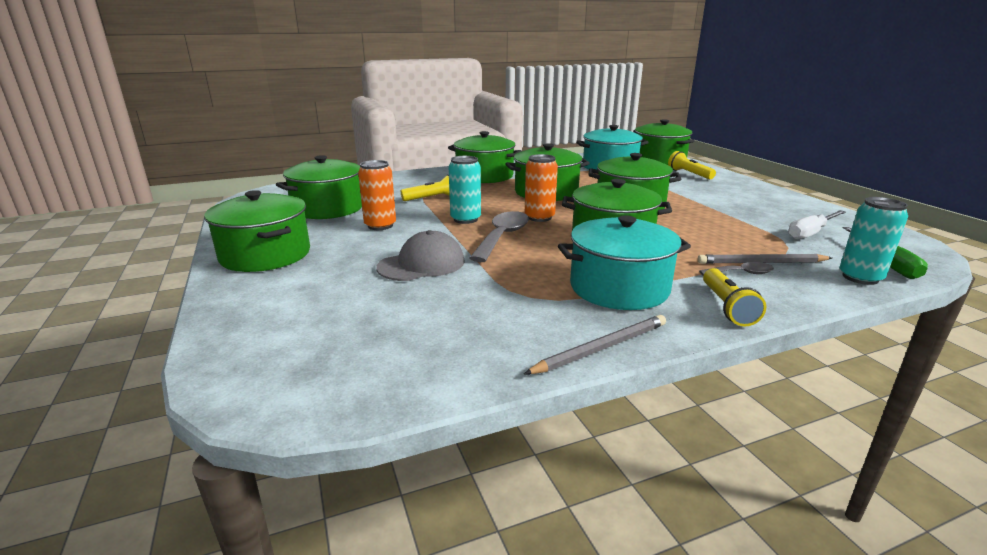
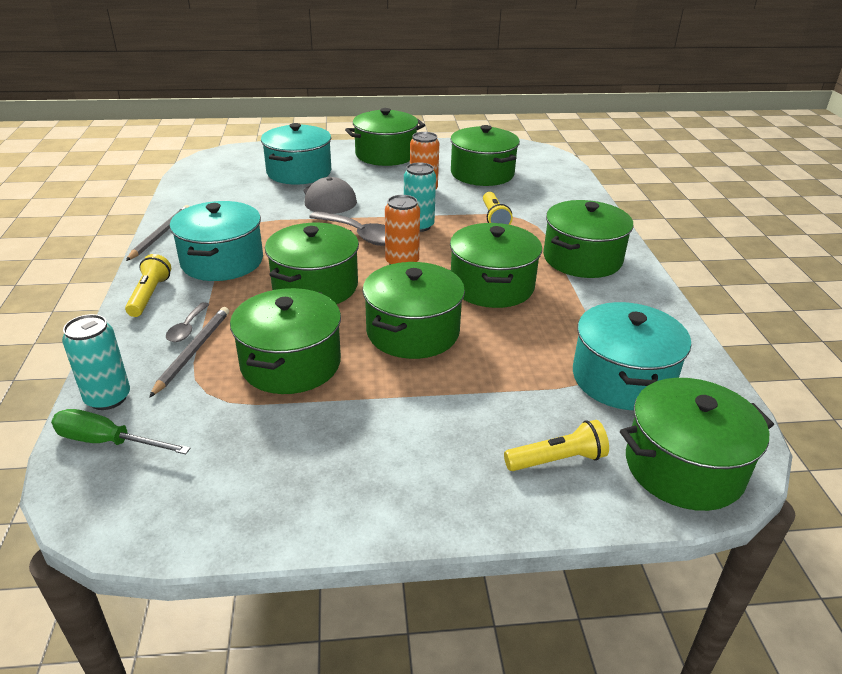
camera: 105 degrees right, 10 degrees up
(337, 298) = (299, 172): none -> turquoise pot
(601, 348) = (161, 234): grey pencil -> grey pencil turned 150 degrees counterclockwise
(716, 230) = (291, 363): none -> green pot
(727, 307) = (149, 295): yellow flashlight -> yellow flashlight turned 75 degrees clockwise
(810, 233) = (223, 439): white screwdriver -> none

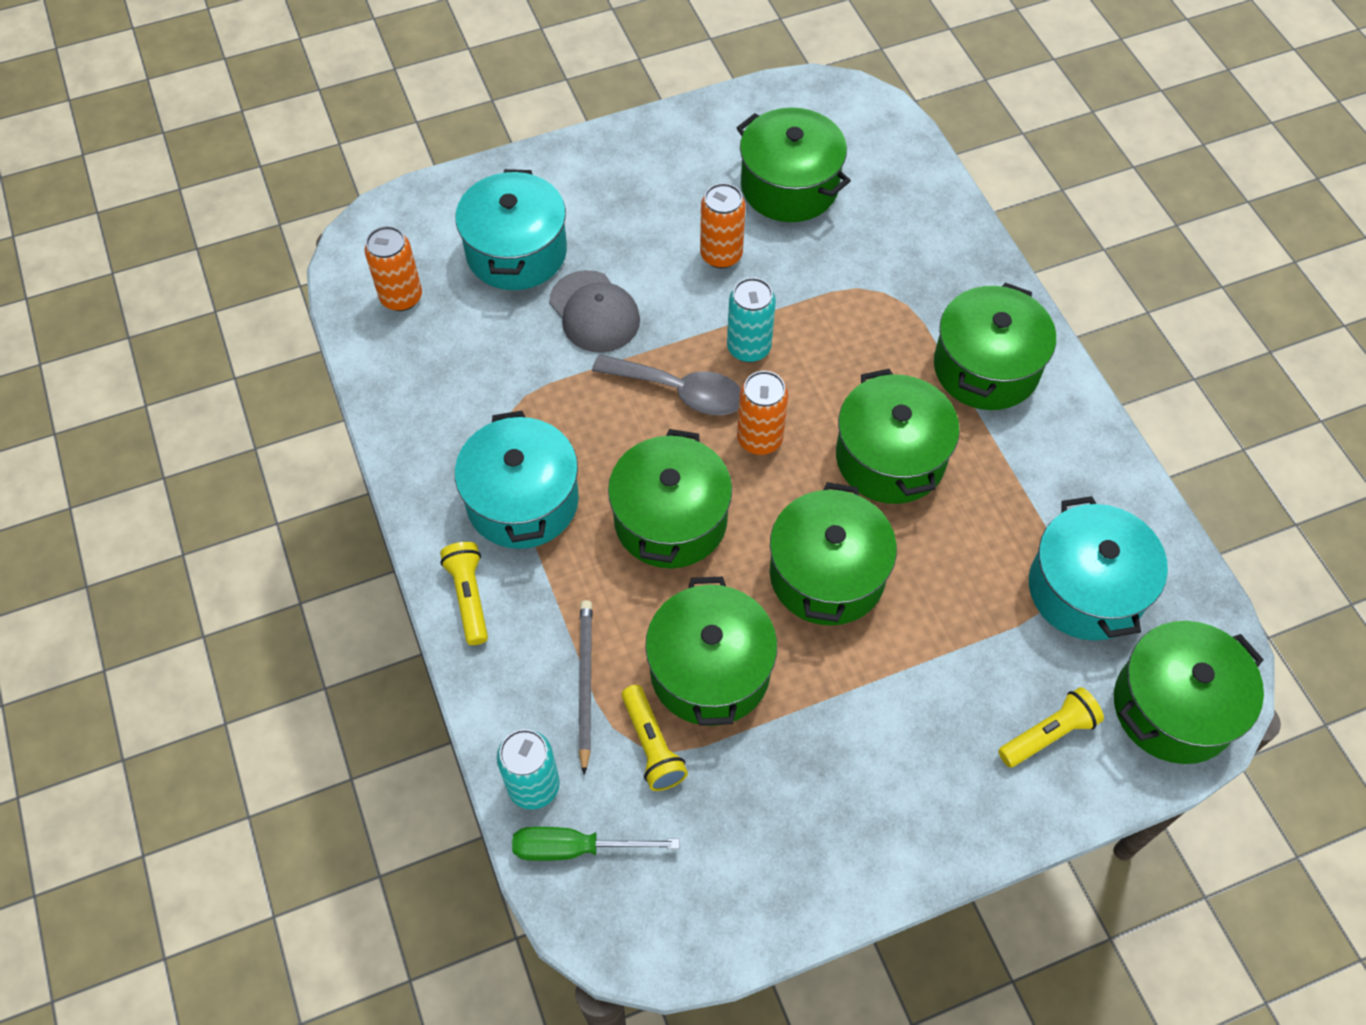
camera: 15 degrees left, 25 degrees up
(161, 234) = (403, 464): grey pencil -> none
(187, 328) = (554, 645): grey spoon -> none
(218, 177) = (401, 297): none -> orange can
(385, 155) = (625, 167): green pot -> none
(494, 218) = (844, 302): yellow flashlight -> yellow flashlight (652, 745)

